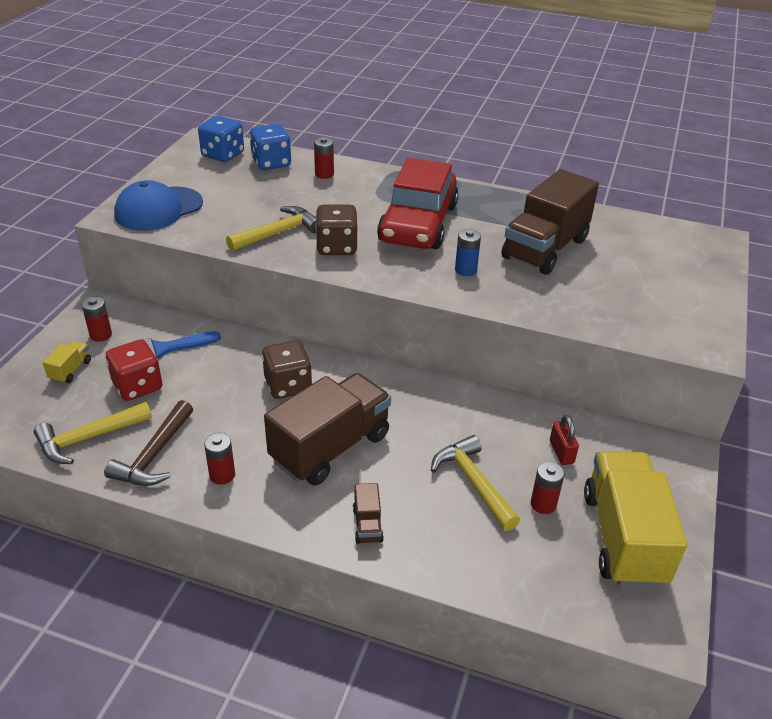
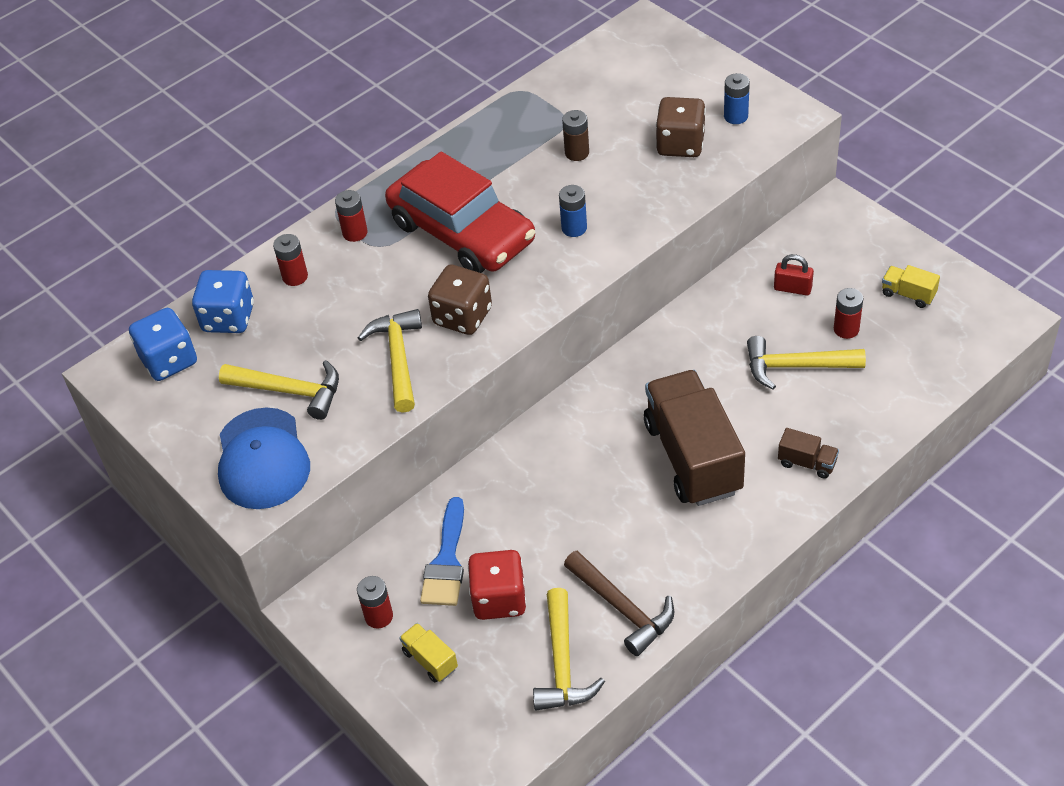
camera: 55 degrees left, 10 degrees up
(222, 475) = (683, 557): red battery -> red battery (355, 233)
(223, 201) = (290, 391): none -> yellow hammer
(288, 385) = (579, 462): brown dice -> brown dice (680, 144)
(545, 249) = (577, 153): brown truck -> brown battery
(623, 537) = (908, 294): yellow truck -> yellow truck, size x0.42
(671, 315) = (736, 116): none -> blue battery

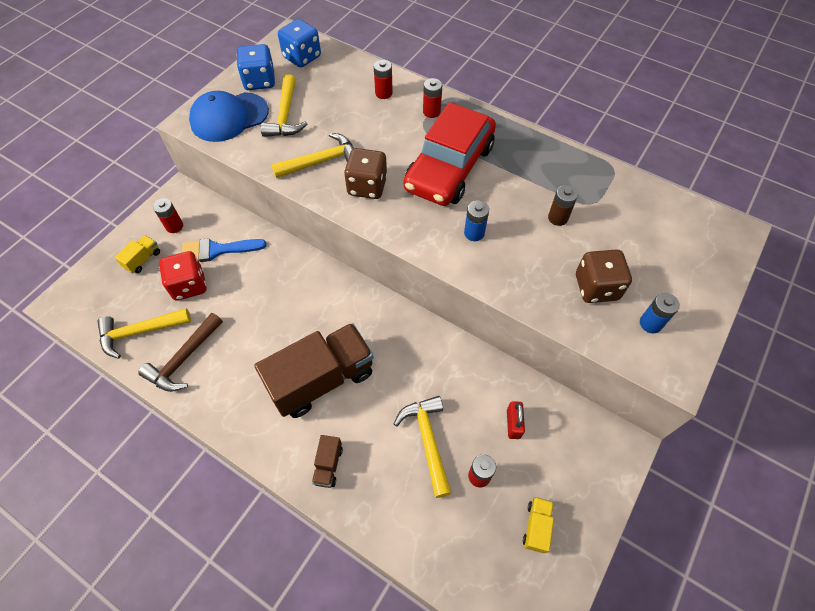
camera: 70 degrees right, 10 degrees up
(228, 318) = (341, 73): blue dice -> blue dice (259, 81)

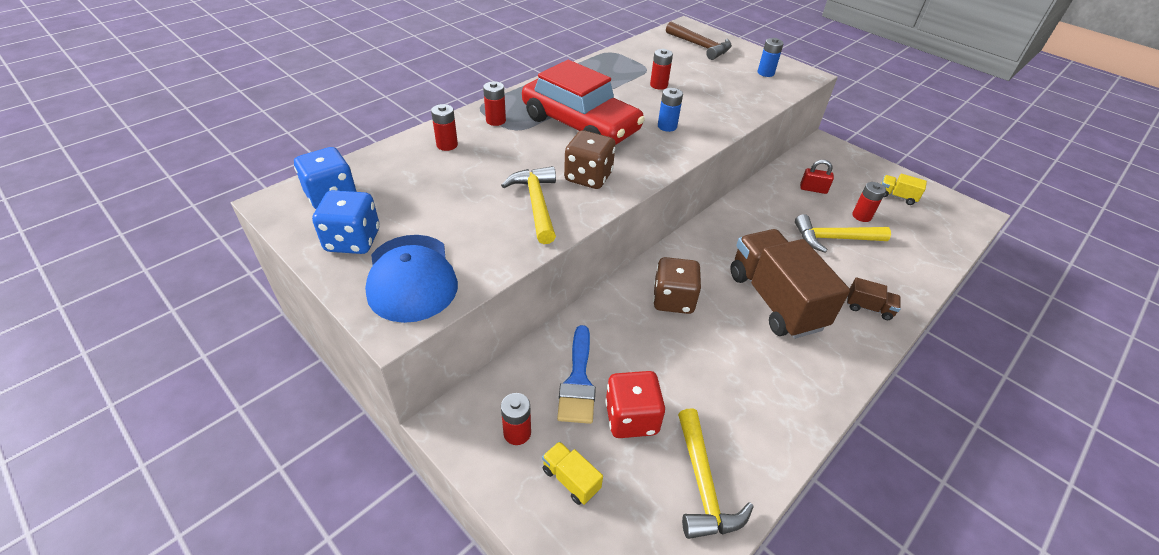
camera: 80 degrees left, 15 degrees down
(184, 359) = (748, 429): brown hammer -> brown hammer (700, 46)
(285, 115) = (440, 224): yellow hammer -> none
(558, 218) = (658, 85): brown battery -> red battery
(596, 287) = (732, 85): brown dice -> brown dice (673, 300)

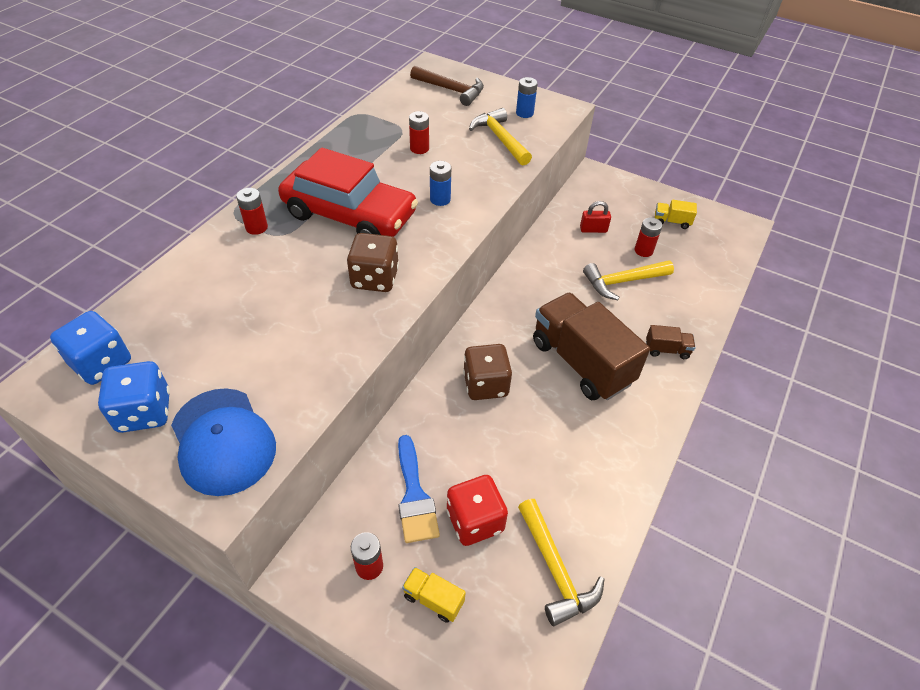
camera: 15 degrees left, 5 degrees up
(447, 145) = (211, 270): red battery -> none
(536, 204) = (329, 323): yellow hammer -> yellow hammer (500, 139)

